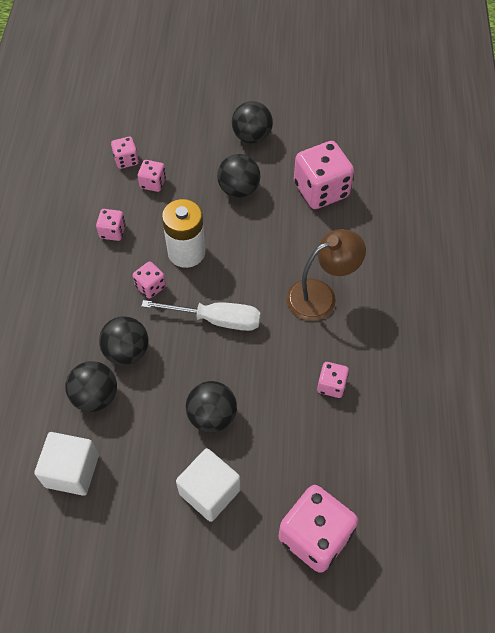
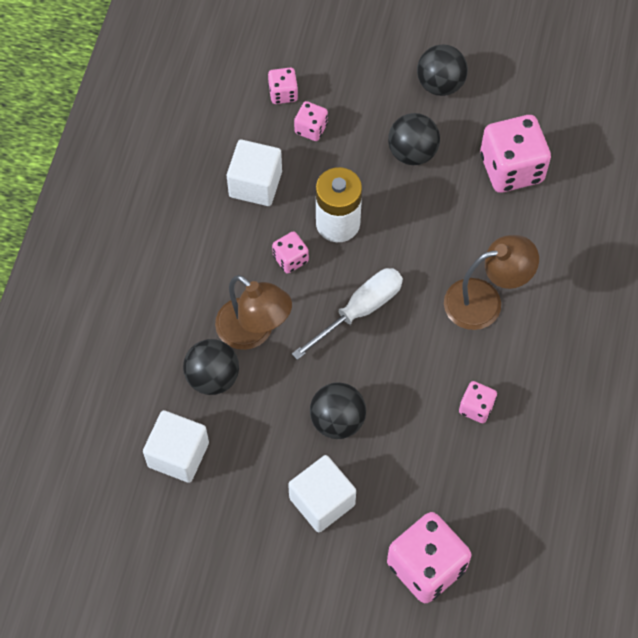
camera: 10 degrees right, 5 degrees up
(112, 232) = (255, 184): pink dice -> white cube
(127, 351) = (254, 332): black ball -> brown lamp
(216, 319) = (359, 310): white screwdriver -> white screwdriver turned 60 degrees counterclockwise

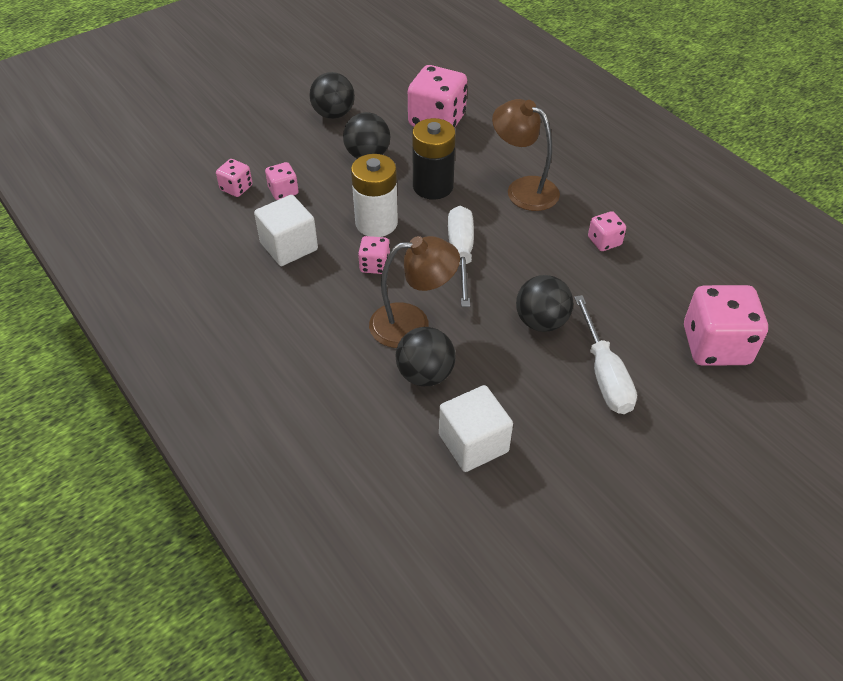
camera: 50 degrees left, 15 degrees down
(322, 501) = (604, 374): white cube -> white screwdriver
(421, 230) = (433, 186): none -> black battery
(485, 301) = (523, 189): brown lamp -> brown lamp turned 75 degrees counterclockwise

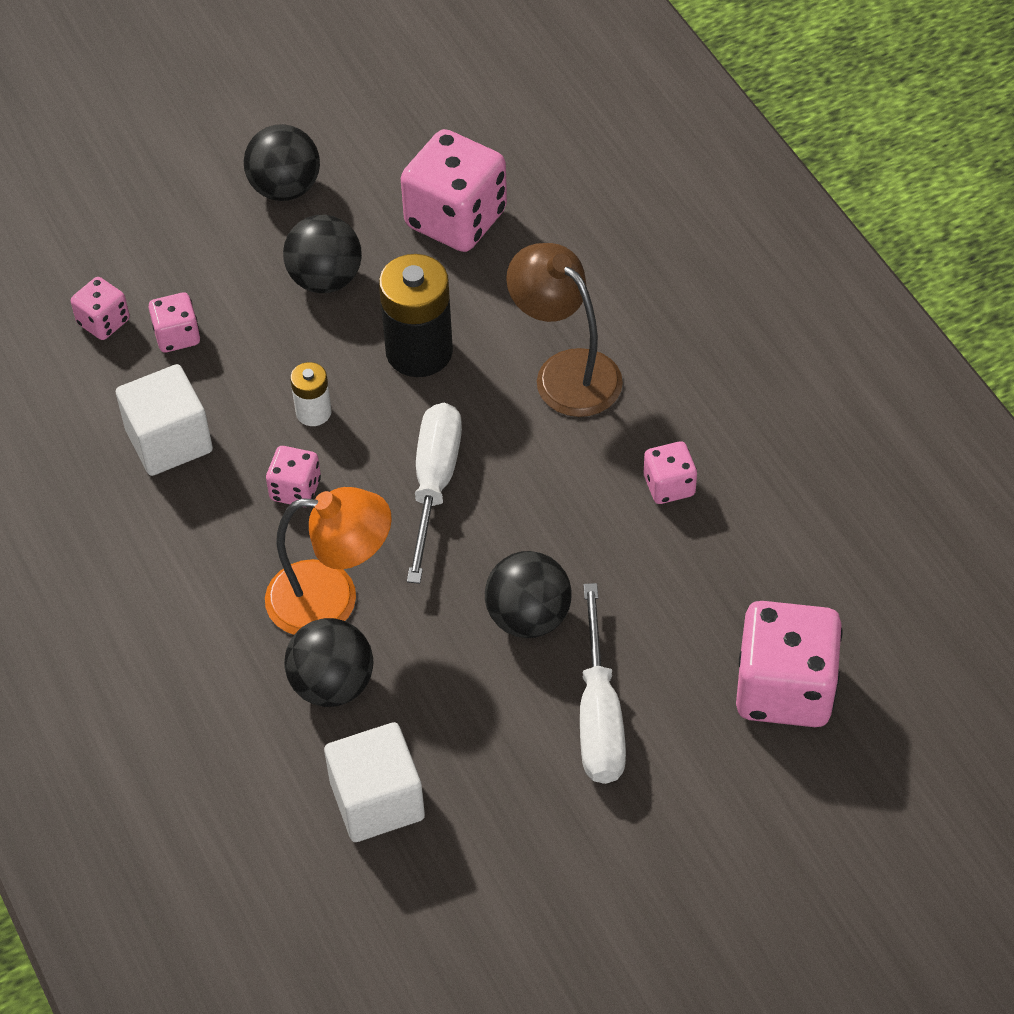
camera: 10 degrees right, 5 degrees up
(376, 223) = (313, 412): white battery -> white battery, size x0.52
(412, 324) = (331, 599): brown lamp -> orange lamp

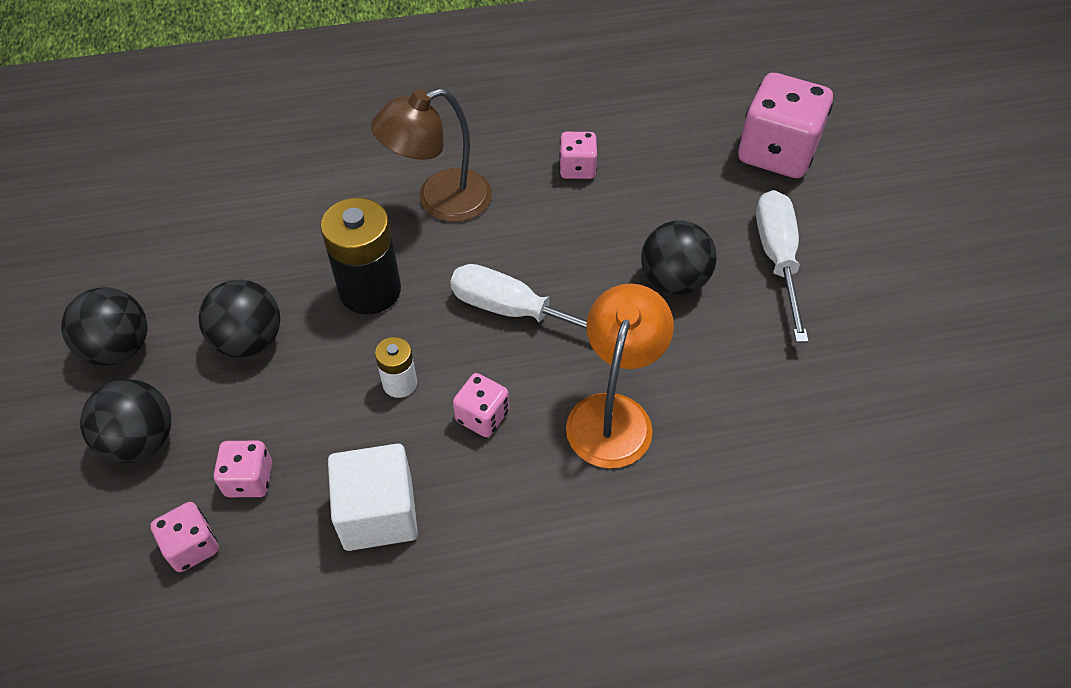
camera: 75 degrees left, 0 degrees up
(332, 684) = (706, 433): black ball -> black ball (140, 441)
(377, 800) = (832, 425): white cube -> none
(456, 219) = (238, 232): pink dice -> none
(599, 715) = (777, 259): white screwdriver -> white screwdriver turned 105 degrees counterclockwise

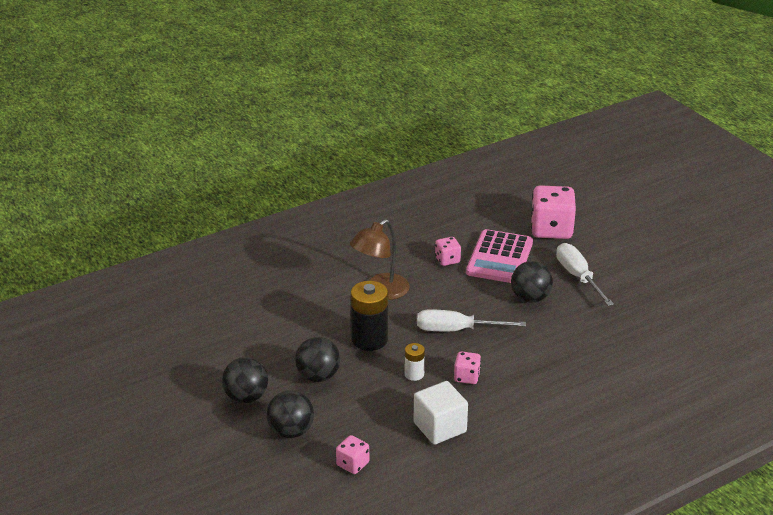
camera: 20 degrees left, 20 degrees down
(249, 479) = (362, 431): pink dice -> none
(614, 414) = (533, 360): orange lamp -> none
(663, 186) = (499, 258): none -> pink calculator

